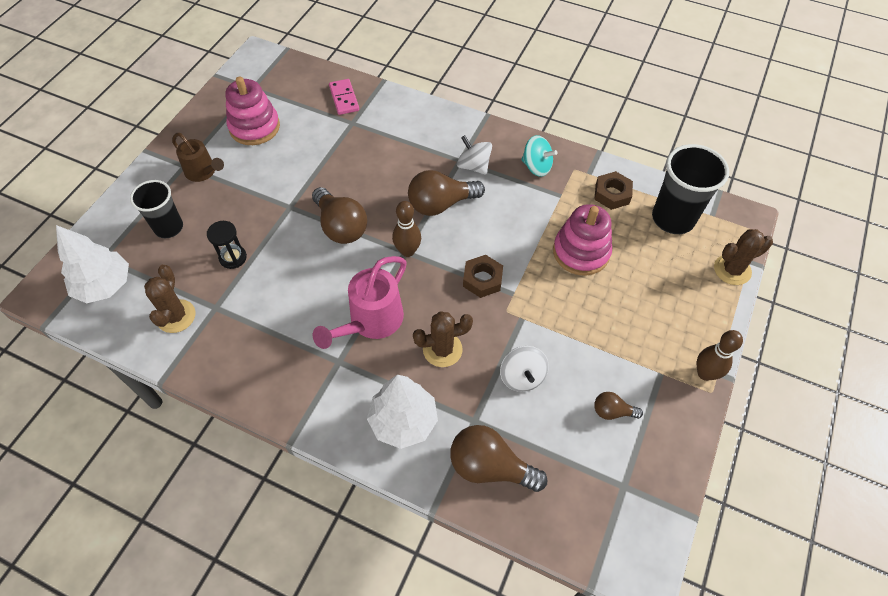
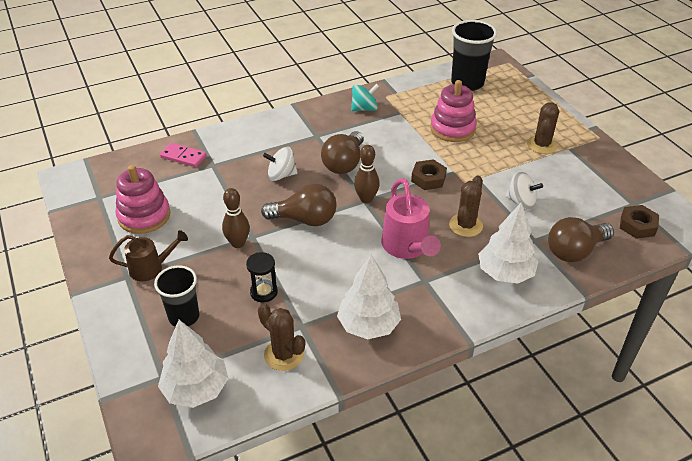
camera: 50 degrees left, 15 degrees down
(251, 353) = (368, 325): none -> white tree
(473, 166) = (329, 132): white spinning top -> white spinning top (281, 175)
(612, 194) = (422, 93): brown nut -> brown nut (637, 225)
(612, 411) = (579, 180): brown light bulb -> none
(705, 373) = (585, 133): brown bowling pin -> brown bowling pin (238, 243)
(732, 270) = (526, 85): brown cactus -> brown cactus (541, 145)

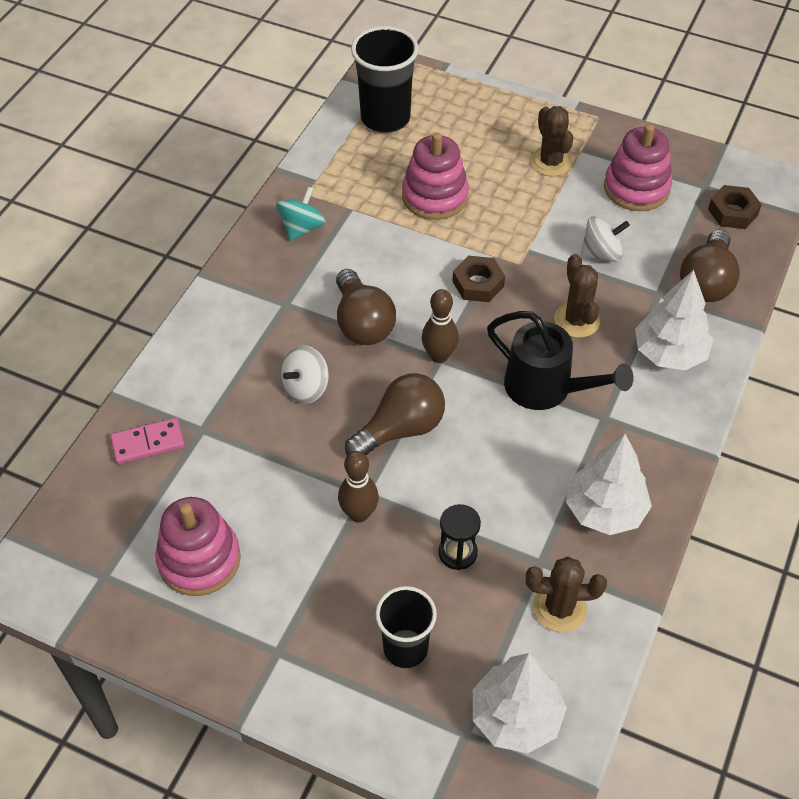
camera: 40 degrees left, 10 degrees up
(151, 268) = (294, 619): brown watering can -> none
(408, 247) = (547, 389): pink watering can -> black watering can
(583, 182) = (636, 188): none -> pink stacking toy

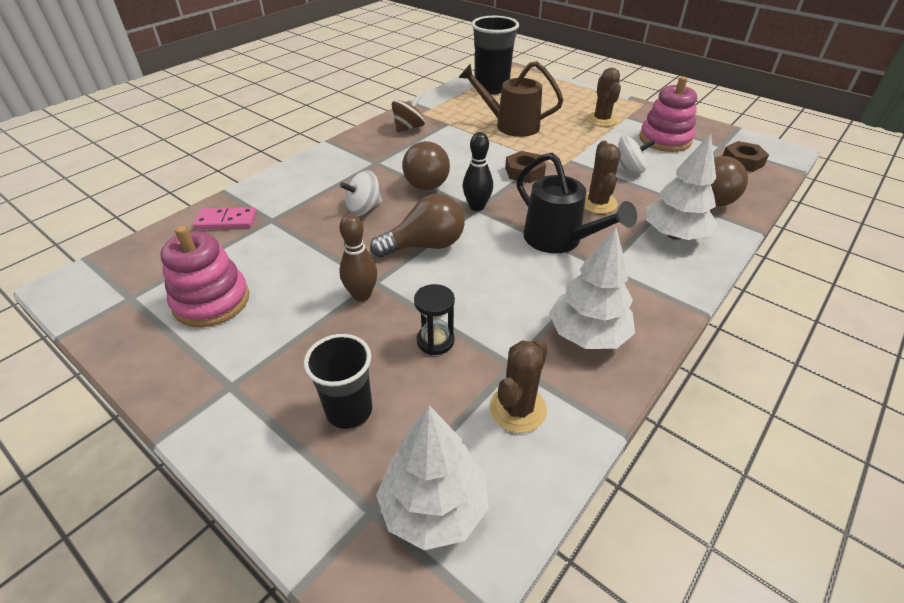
camera: 15 degrees right, 10 degrees down
(302, 228) = (409, 128): turquoise spinning top -> brown spinning top
(435, 196) = (510, 125): pink stacking toy -> brown watering can
(439, 356) = (477, 207): brown bowling pin -> black bowling pin
(559, 608) = (518, 409): brown cactus -> brown cactus turned 75 degrees counterclockwise

